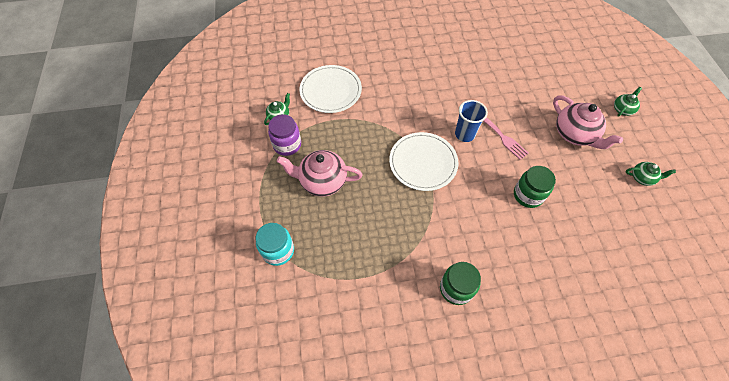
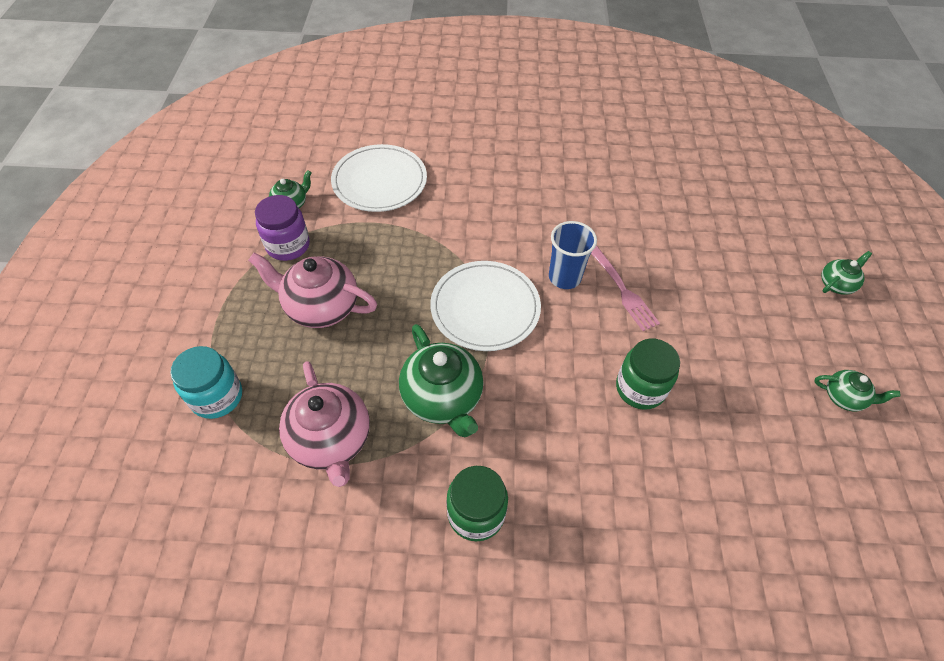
camera: 10 degrees right, 5 degrees down
(415, 224) = (443, 398): none -> green teapot
(574, 134) = (745, 309): pink teapot -> pink teapot (331, 440)

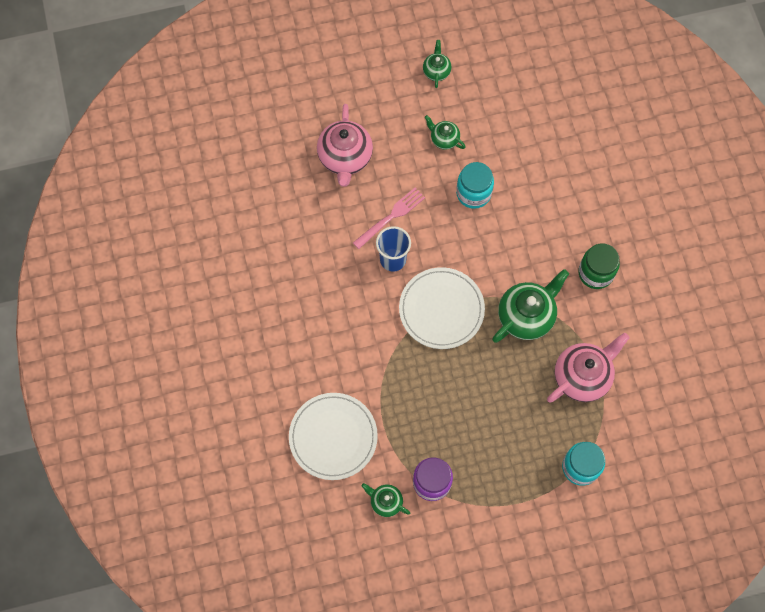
camera: 105 degrees left, 15 degrees up
(321, 307) = (482, 429): pink teapot -> pink teapot (345, 158)
(640, 388) = (473, 193): green jar -> turquoise jar
(836, 284) = (336, 73): green teapot -> green teapot (444, 139)

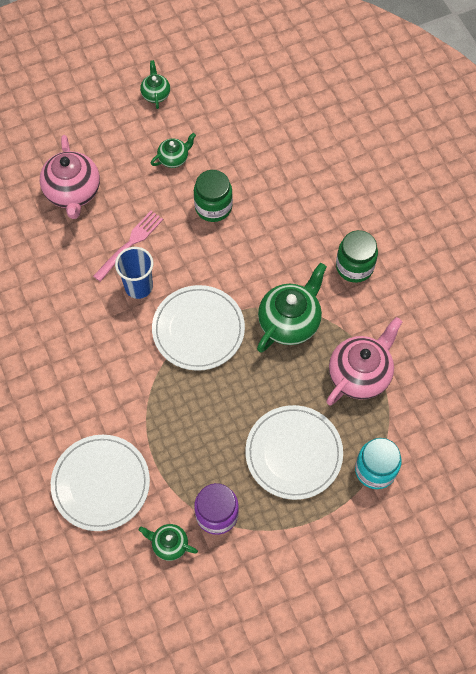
camera: 10 degrees left, 5 degrees down
(444, 139) = (174, 158): green teapot -> green teapot turned 120 degrees clockwise
(473, 193) = (213, 207): turquoise jar -> green jar
(509, 439) = (293, 453): none -> white plate

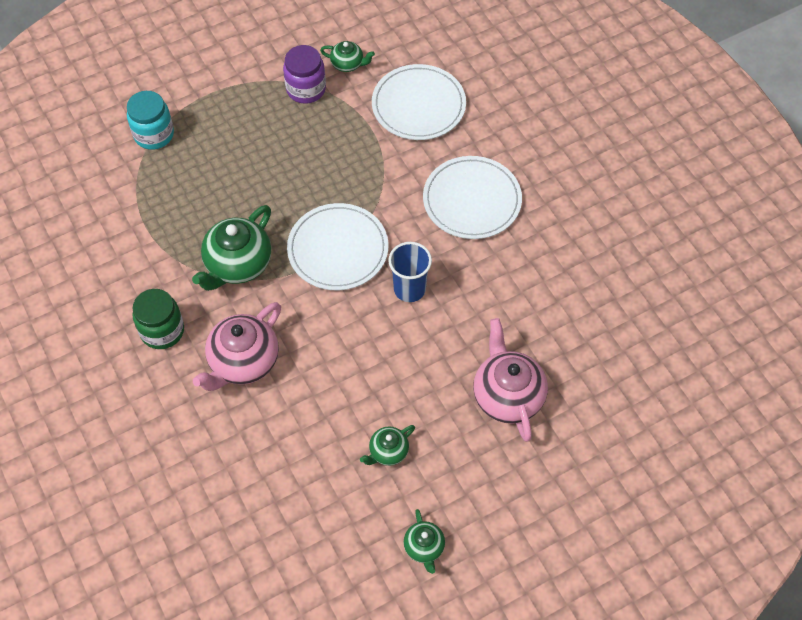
camera: 175 degrees right, 5 degrees down
(130, 243) = (426, 337): pink fork -> none
(213, 207) = (332, 390): green jar -> none
(293, 453) = (233, 142): white plate -> white plate (472, 200)
(360, 374) = (163, 218): pink teapot -> pink teapot (243, 362)

